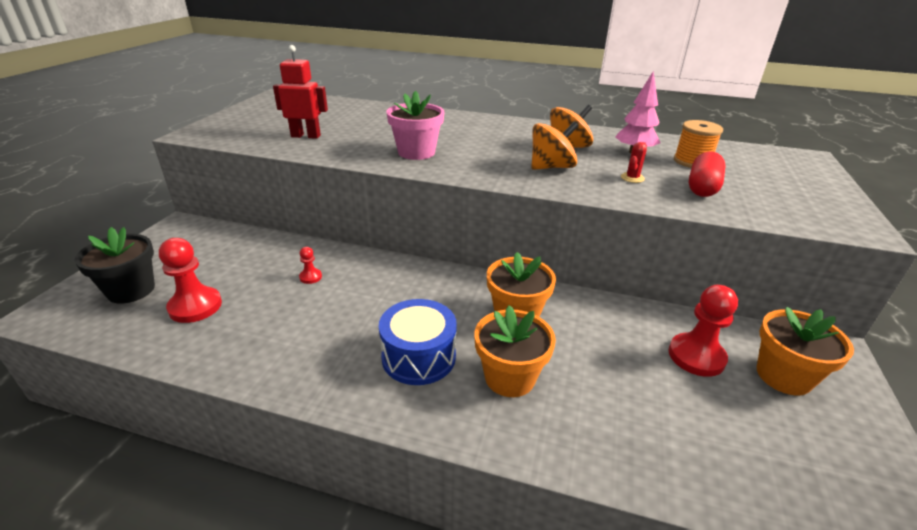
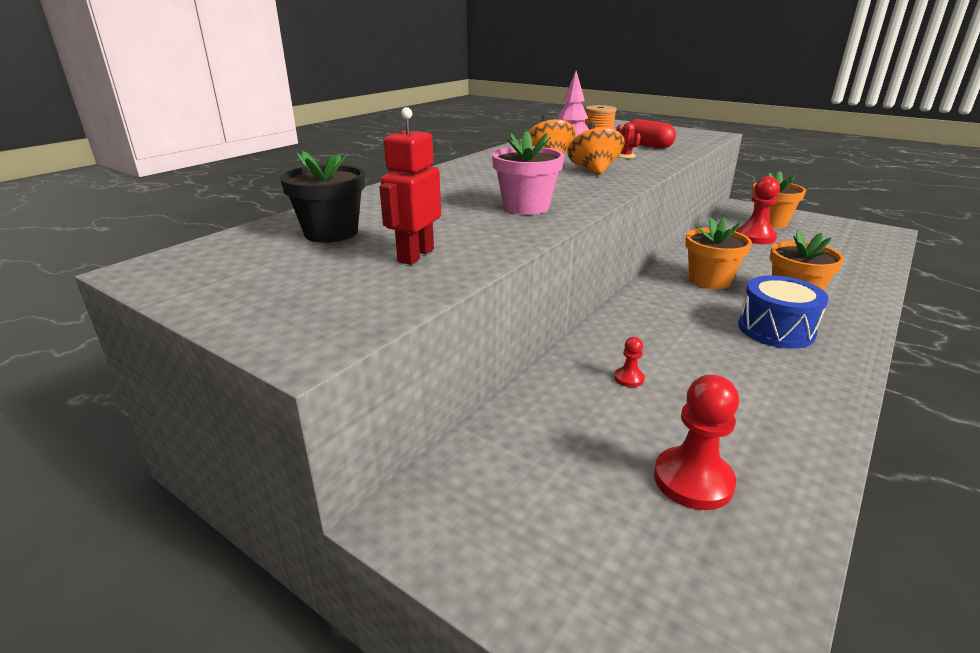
camera: 70 degrees left, 5 degrees down
(131, 290) = (639, 567): black flower pot -> black flower pot (331, 233)

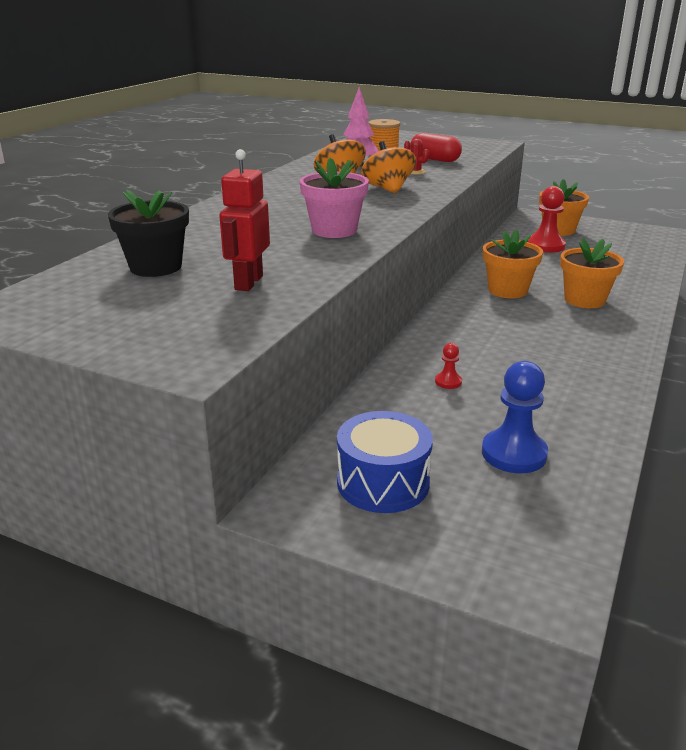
camera: 10 degrees left, 0 degrees up
(693, 480) = (514, 454): red pawn -> blue pawn
(776, 329) = (570, 330): blue drum -> blue drum (383, 483)

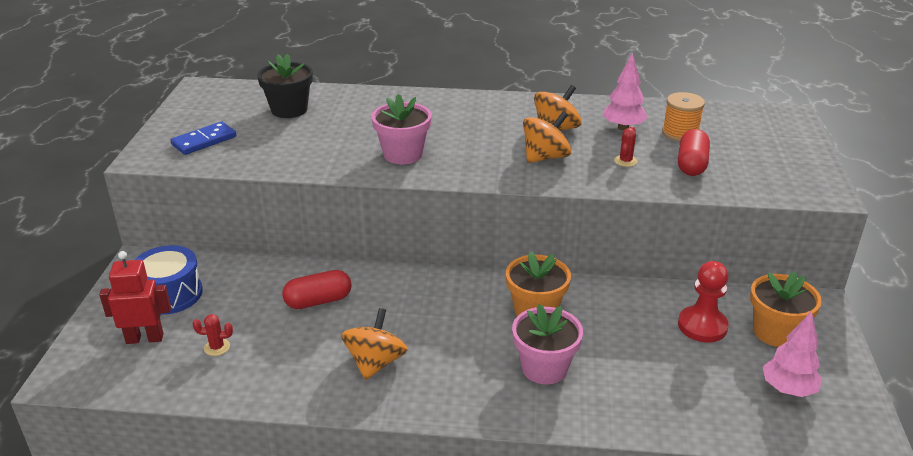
camera: 70 degrees right, 5 degrees up
(184, 320) = (204, 141): none -> blue domino
(248, 282) = (273, 146): red robot -> red robot (145, 338)
(448, 382) = (318, 301): red pawn -> red capsule
(514, 454) = (217, 347): blue pawn -> red cactus
(563, 365) = (375, 362): none -> orange spinning top
(584, 300) = (544, 368): orange flower pot -> pink flower pot
(619, 240) = (788, 389): none -> pink tree

